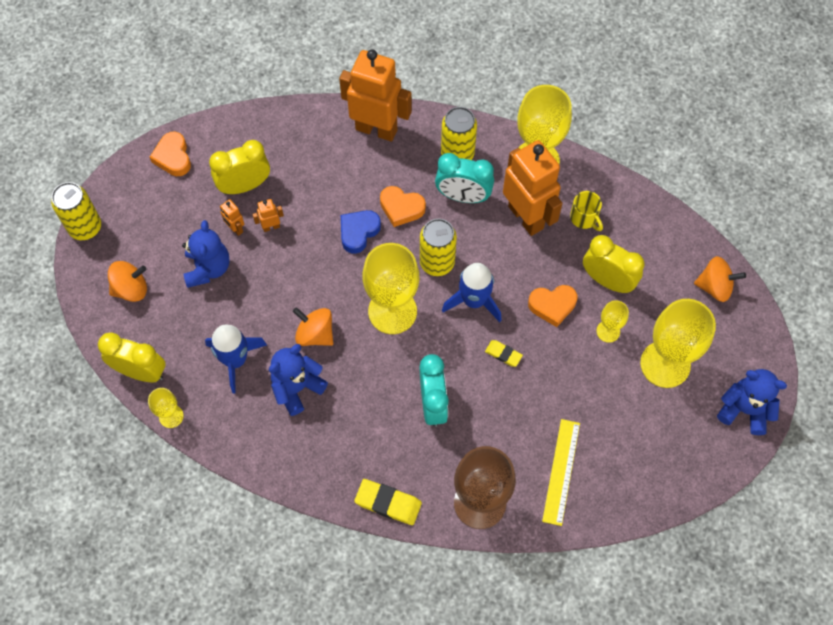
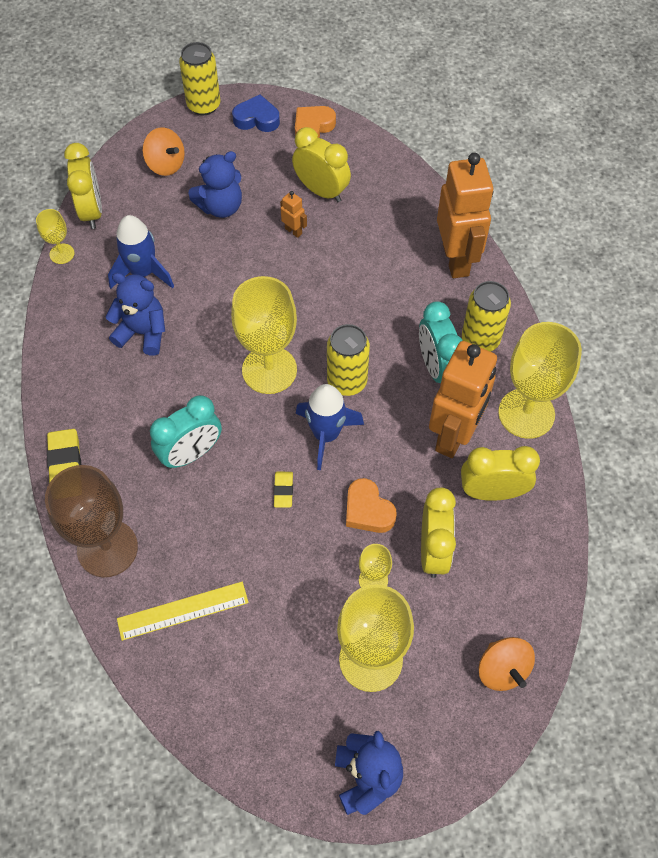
camera: 60 degrees right, 5 degrees down
(235, 228) = (273, 206): orange robot -> none
(315, 334) = (206, 319): orange spinning top -> none
(358, 232) = (335, 300): blue heart -> blue heart (257, 119)
(401, 208) = (385, 322): orange heart -> none
(584, 218) = (492, 492): yellow mug -> yellow clock

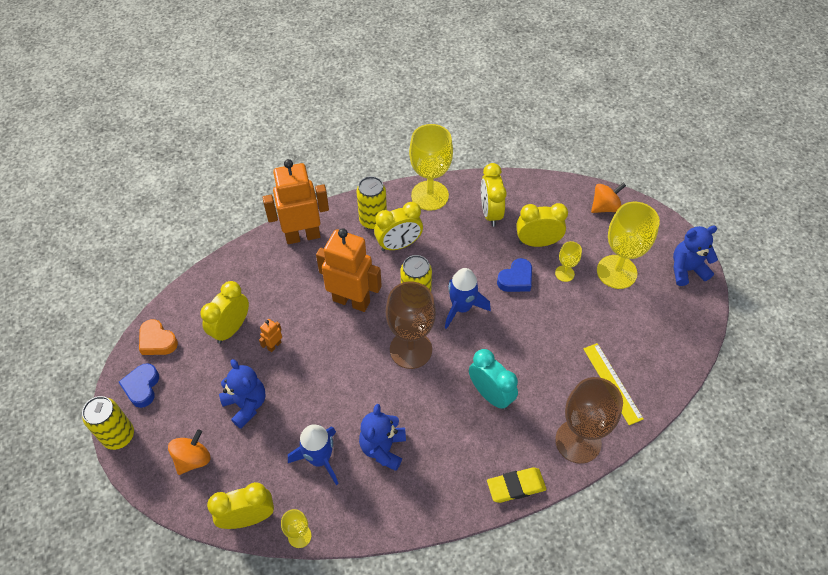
camera: 95 degrees left, 5 degrees down
(269, 370) = (410, 349): yellow goblet -> brown goblet
(283, 490) = (510, 330): yellow eraser -> none
(368, 510) = (516, 279): orange heart -> blue heart
(436, 368) = (399, 245): turquoise clock -> yellow clock
(454, 436) = (452, 233): orange robot -> orange robot (351, 301)

